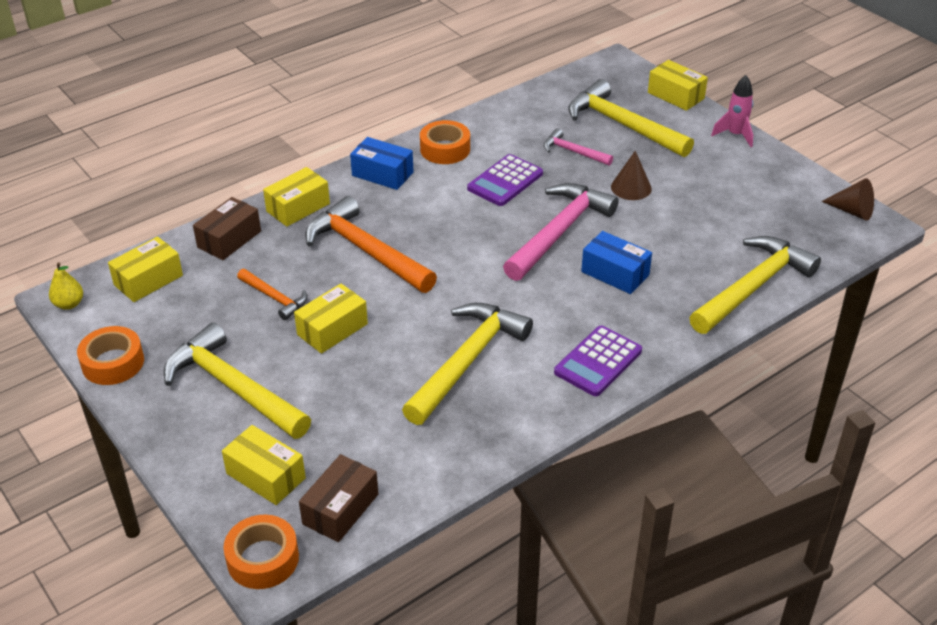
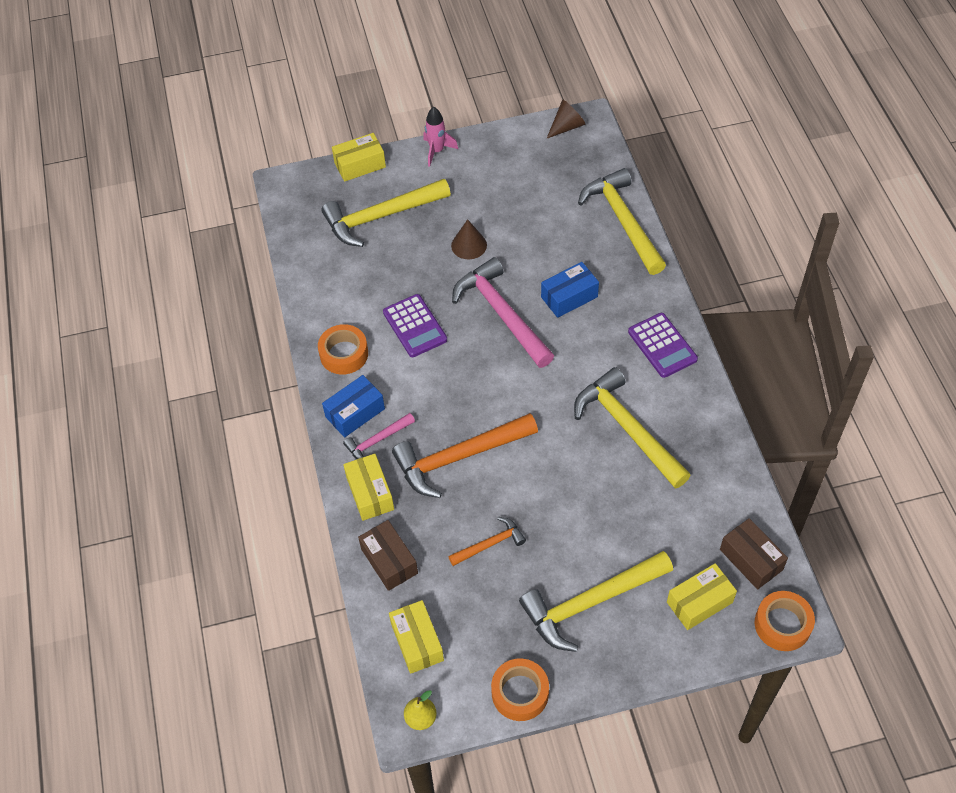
camera: 65 degrees left, 15 degrees up
(332, 329) = (550, 511): yellow box -> none
(573, 152) = (400, 264): pink hammer -> pink hammer (377, 441)

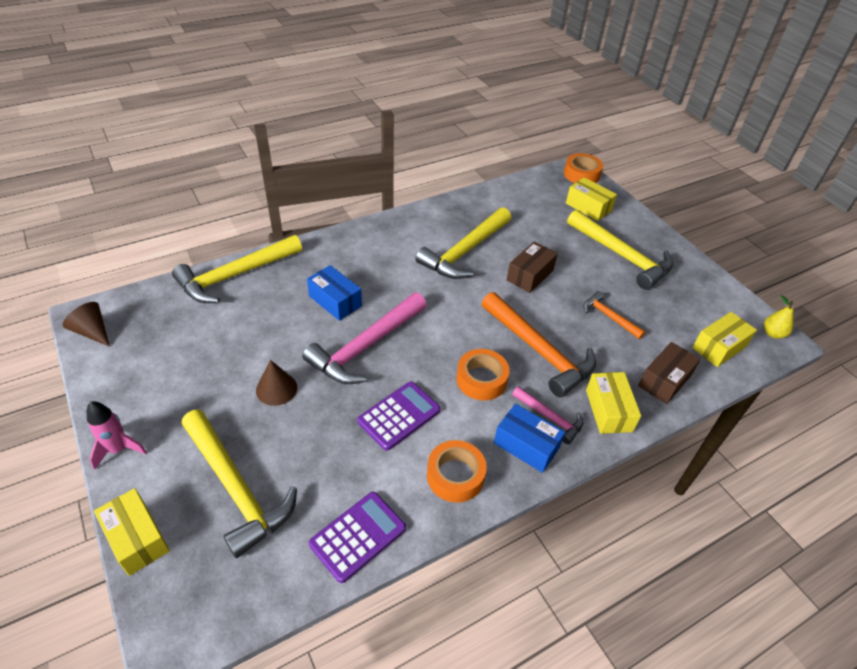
camera: 110 degrees left, 10 degrees down
(370, 493) = (608, 410): yellow box -> yellow box turned 60 degrees counterclockwise
(520, 693) = (712, 283): orange tape -> orange tape (481, 379)
(662, 345) = (376, 240): purple calculator -> purple calculator (358, 536)
(751, 559) = (544, 188): brown box -> brown box (530, 275)

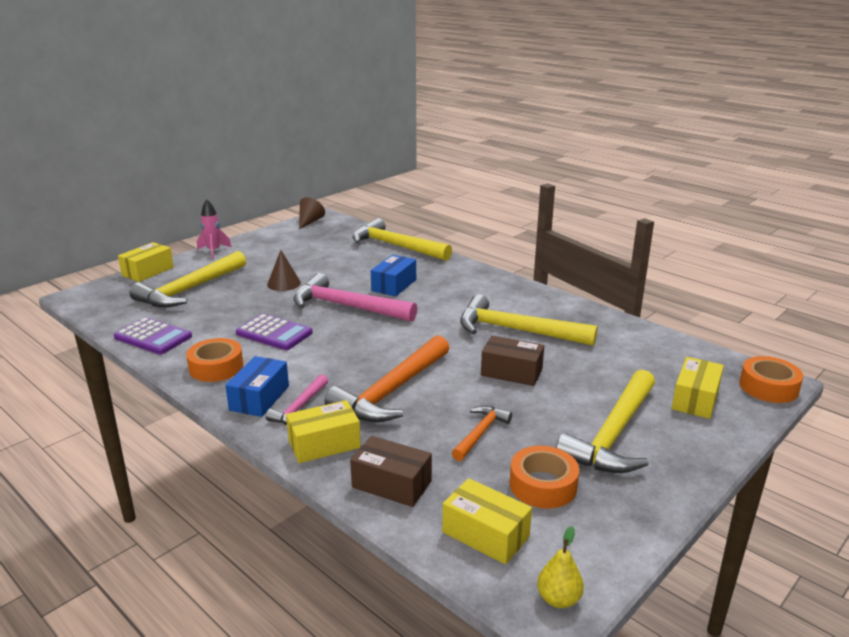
camera: 75 degrees right, 20 degrees down
(481, 379) = (334, 364): orange tape -> orange tape (543, 485)

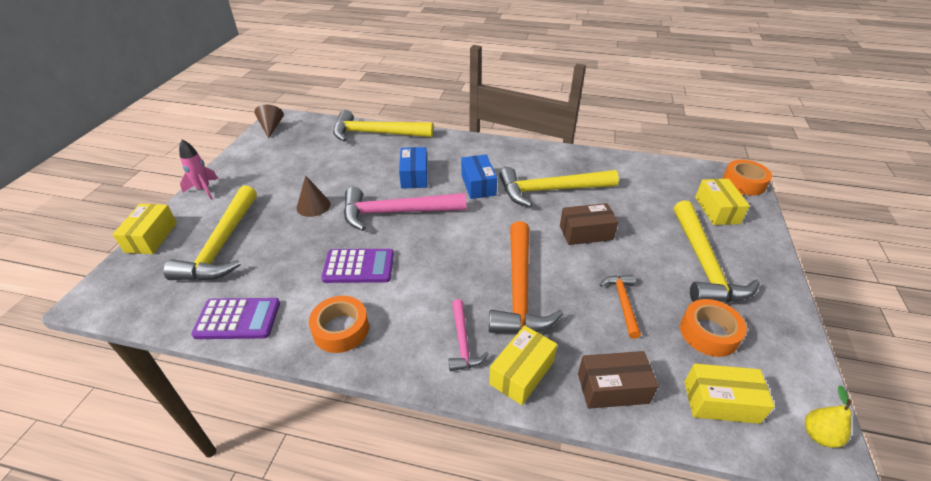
camera: 30 degrees left, 15 degrees up
(259, 398) = (417, 347): blue box -> blue box (478, 185)

